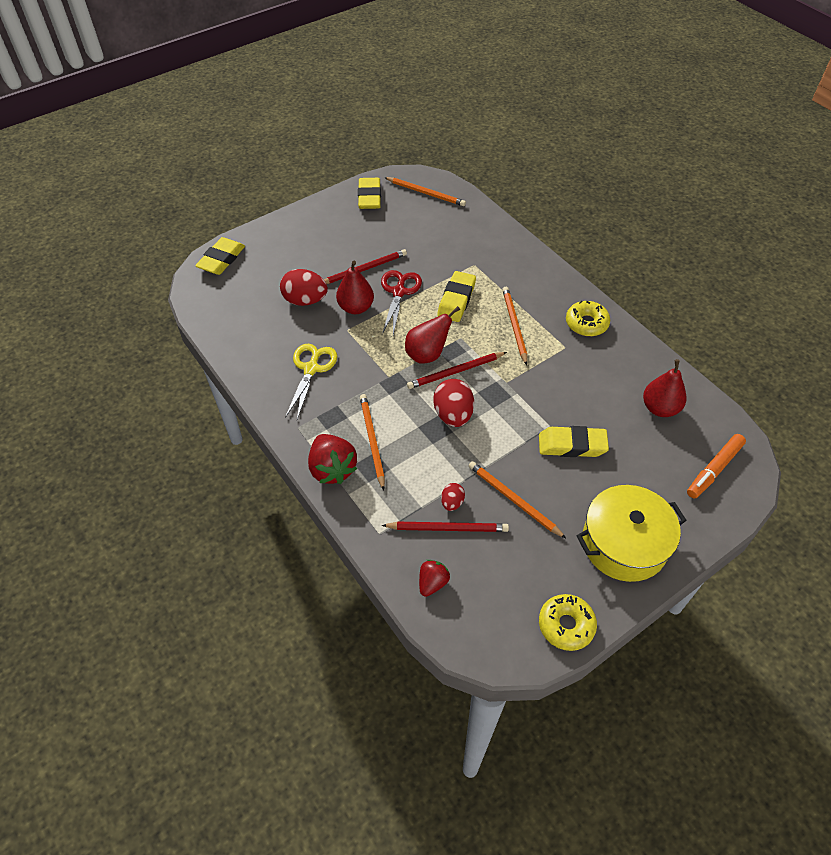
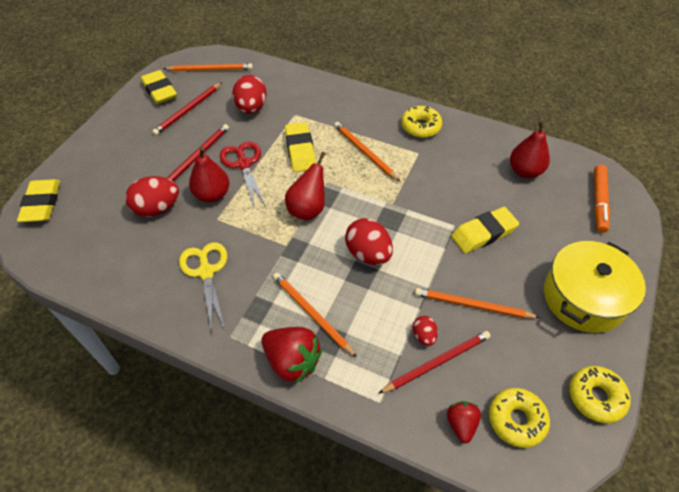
camera: 30 degrees left, 0 degrees up
(439, 243) = (251, 108): none -> red egg
(455, 372) = (343, 214): red pencil -> red pencil (188, 110)
(481, 604) = (516, 420): none -> yellow donut

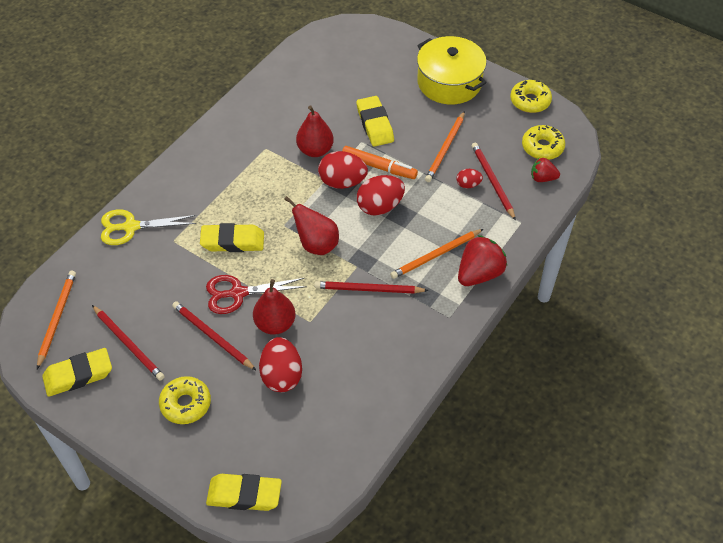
camera: 80 degrees left, 0 degrees up
(206, 272) = (375, 333): yellow scissors -> yellow scissors (131, 227)
(251, 108) = (147, 280): red egg -> red egg (342, 182)
(258, 259) = (368, 289): none -> red pencil
(364, 152) = (252, 189): orange pencil -> none
(420, 127) = (229, 139): yellow donut -> yellow donut (186, 404)
(525, 171) = (311, 80): red pear -> red pear (315, 150)
(598, 202) = (358, 44): orange marker -> orange marker (379, 167)

